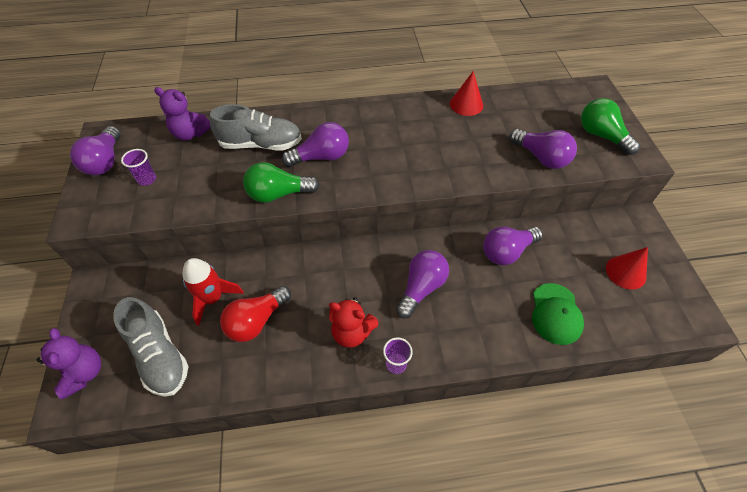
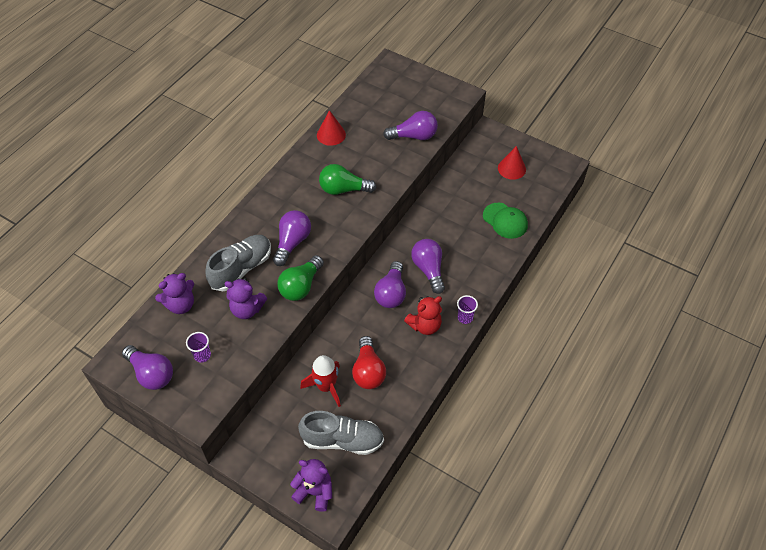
camera: 50 degrees left, 0 degrees up
(220, 175) = (247, 309): none -> purple teddy bear
(507, 252) = (446, 209): purple light bulb -> purple light bulb (391, 293)
(601, 136) = (428, 95): green light bulb -> green light bulb (343, 189)

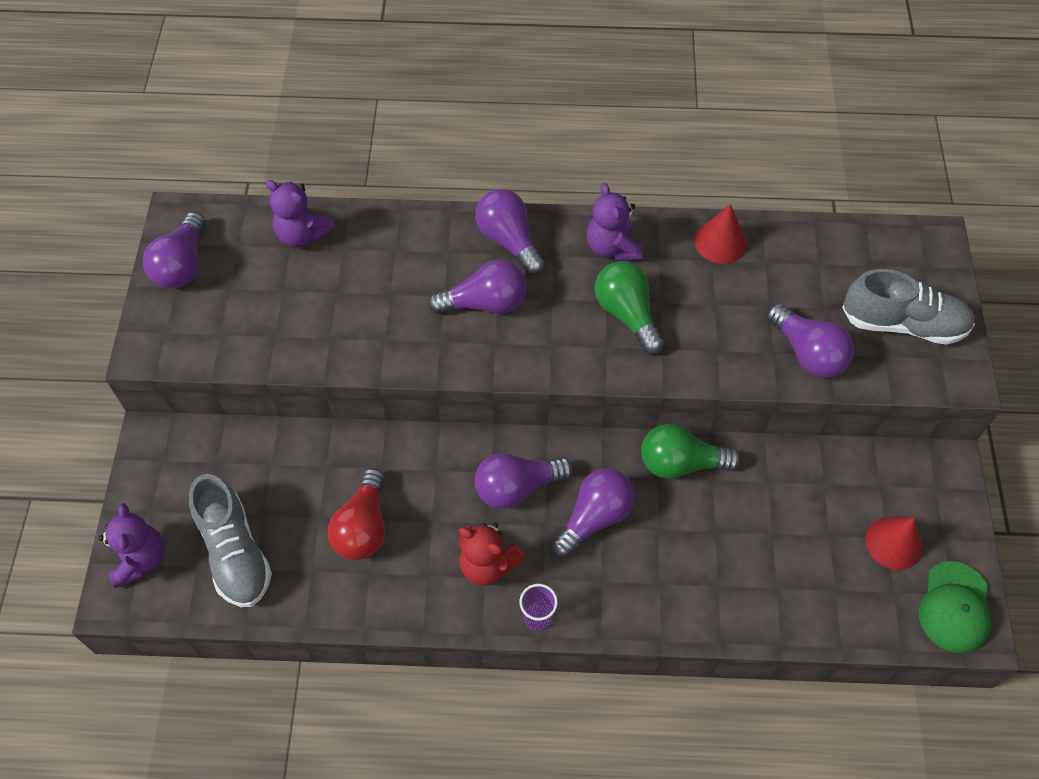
camera: 60 degrees right, 5 degrees up
(202, 355) = (238, 303): purple cup -> none
(241, 269) = (401, 268): grey shoe -> grey shoe (903, 324)
(247, 309) = (339, 312): purple teddy bear -> purple teddy bear (612, 248)
(262, 214) = (509, 240): none -> purple light bulb
(301, 286) = (416, 355): green light bulb -> green light bulb (680, 463)
(326, 386) = (308, 485): red rocket -> none
(368, 371) = (363, 527): red light bulb -> red light bulb turned 45 degrees counterclockwise
(505, 221) = (772, 586): green cap -> green cap (955, 607)

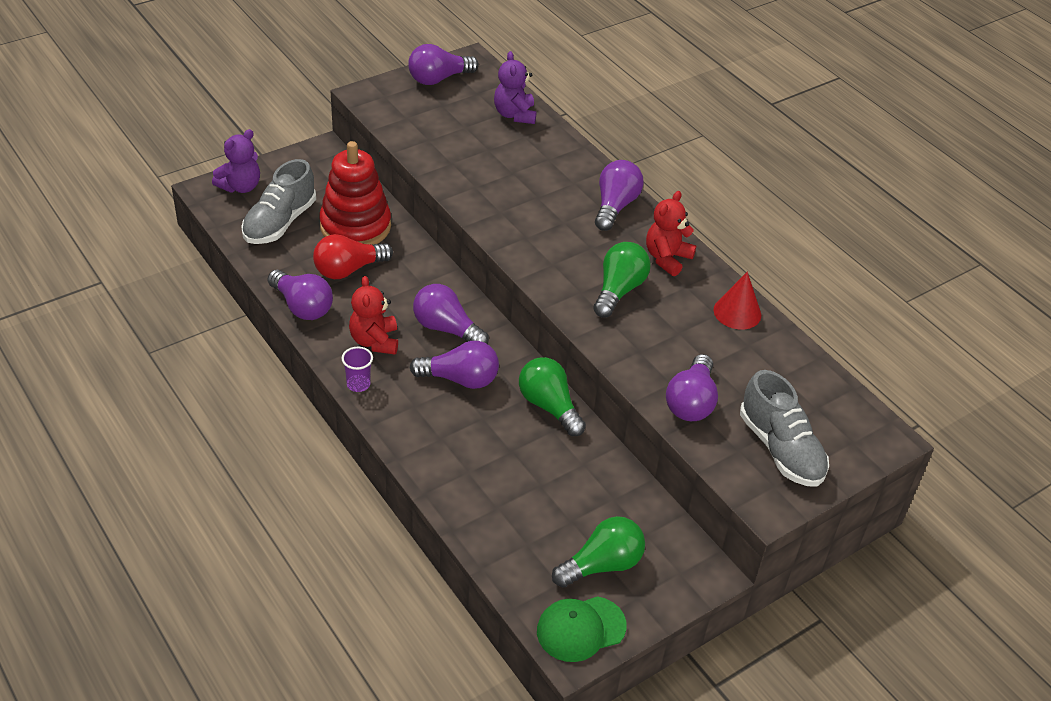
camera: 50 degrees right, 15 degrees down
(302, 481) = (355, 226): none -> red stacking toy
(485, 303) = (552, 218): purple light bulb -> purple light bulb (302, 306)
(612, 248) = (667, 258): purple teddy bear -> red teddy bear
(894, 543) = (602, 565): red cone -> green light bulb

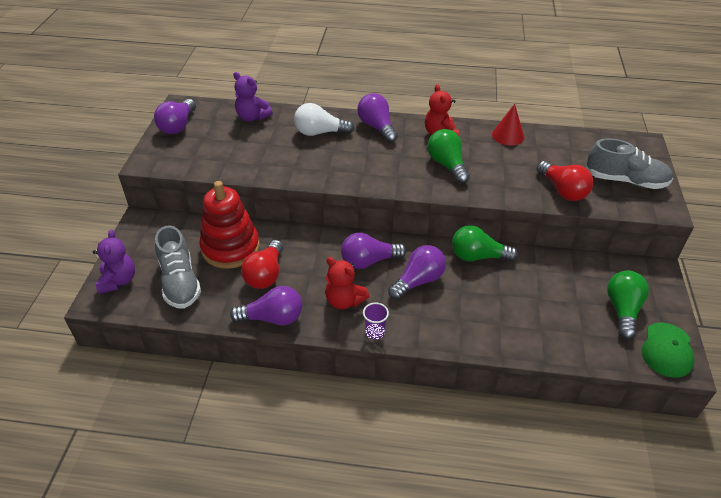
camera: 45 degrees left, 0 degrees up
(551, 172) = (320, 132): none -> white light bulb
(691, 402) = (563, 190): purple light bulb -> red light bulb

